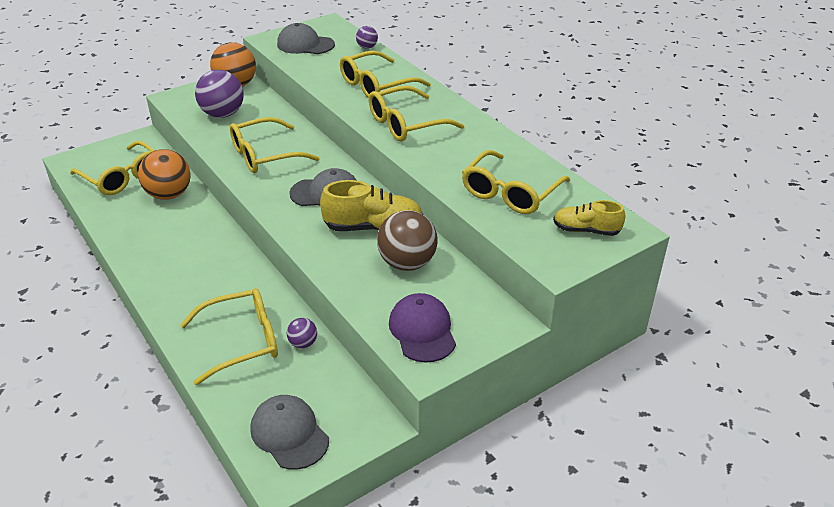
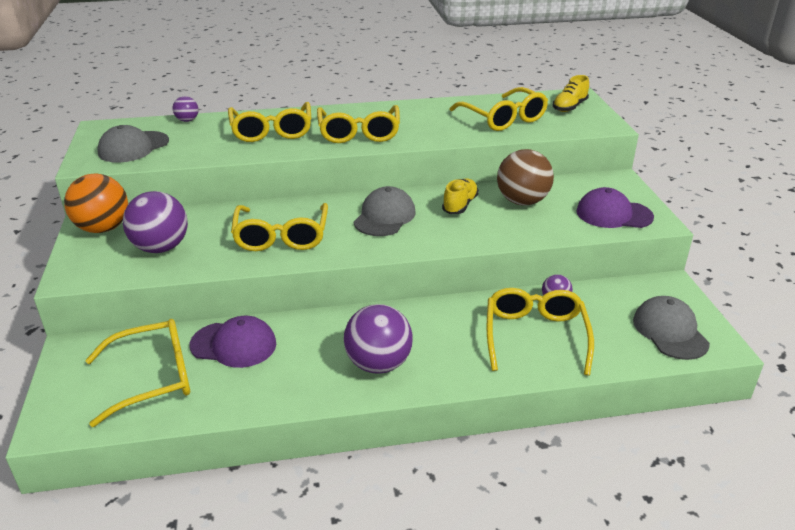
camera: 65 degrees left, 5 degrees down
(169, 195) = (234, 344): orange ball -> purple cap
(171, 265) = (378, 364): none -> purple ball
(289, 434) = (670, 331): grey cap -> grey cap turned 90 degrees clockwise
(373, 227) = (460, 205): yellow shoe -> yellow shoe, size x0.62

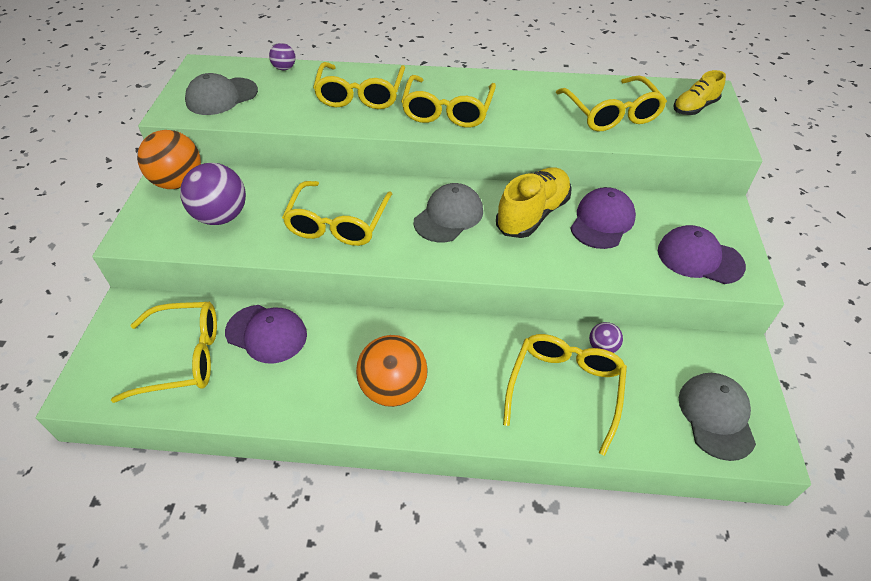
camera: 15 degrees right, 15 degrees up
(378, 364) = (393, 389): purple ball -> orange ball
(460, 205) = (532, 214): yellow shoe -> yellow shoe, size x1.60
(522, 201) = (602, 221): brown ball -> purple cap

